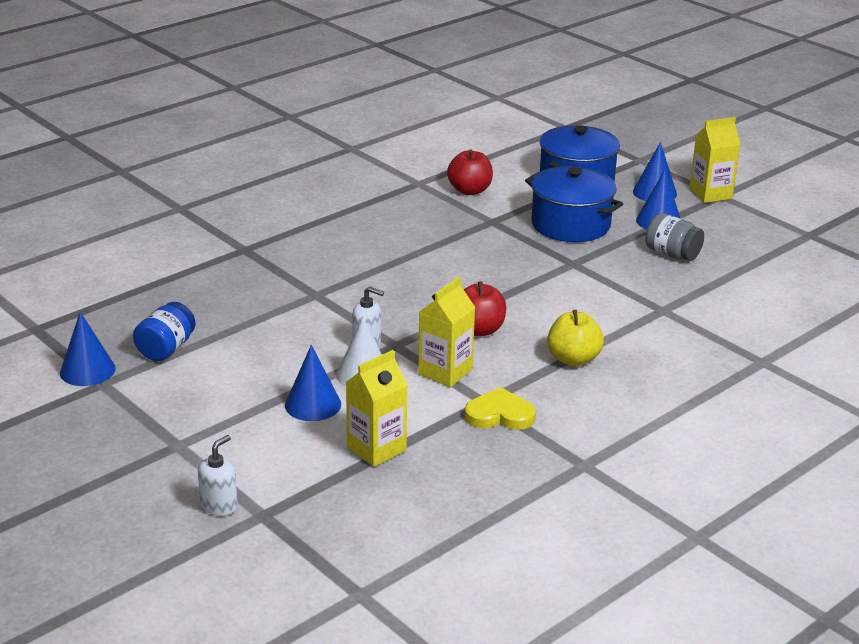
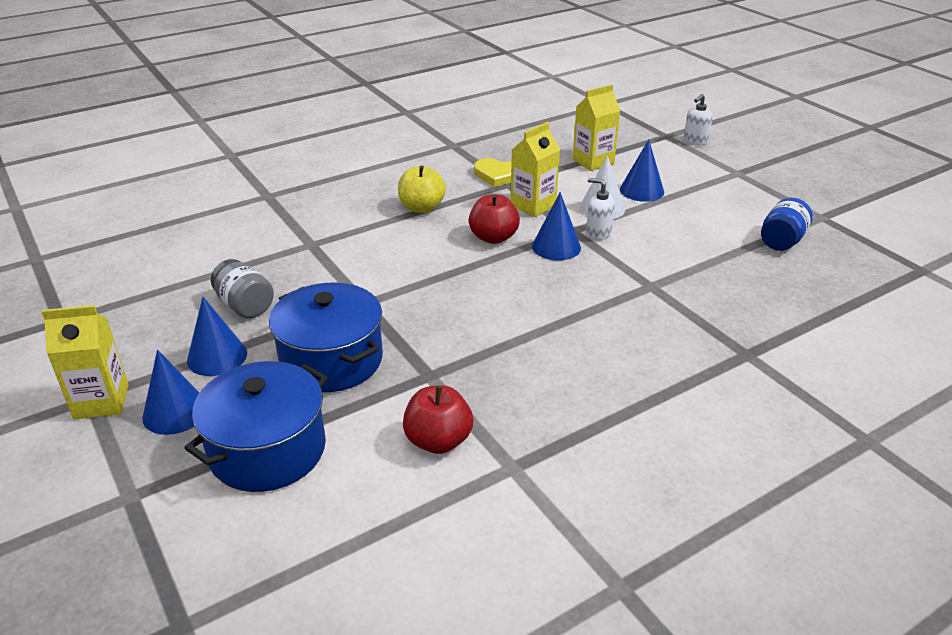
camera: 170 degrees left, 5 degrees up
(87, 370) = (842, 228): blue cone -> blue cone (556, 247)

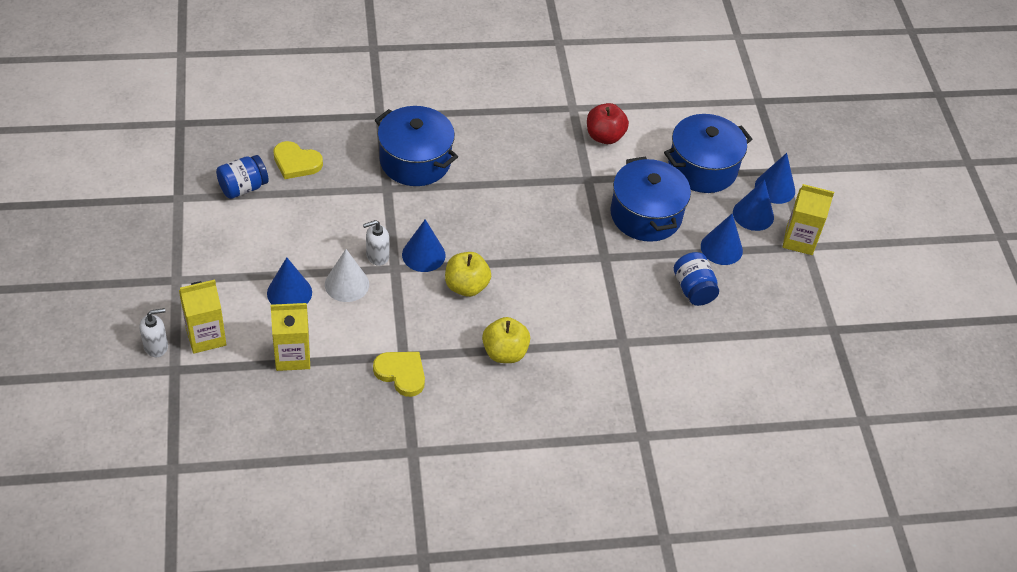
camera: 160 degrees left, 15 degrees up
(141, 462) = (775, 188): none -> blue cone
(245, 306) = (693, 289): grey jar -> blue jar
(493, 238) = (466, 286): red apple -> yellow apple
(533, 206) = (403, 313): yellow carton -> yellow carton (206, 336)
(598, 233) = (377, 256): white soap dispenser -> white soap dispenser turned 105 degrees clockwise
(651, 321) = (415, 161): none -> blue pot
(766, 276) = (296, 162): none -> yellow heart

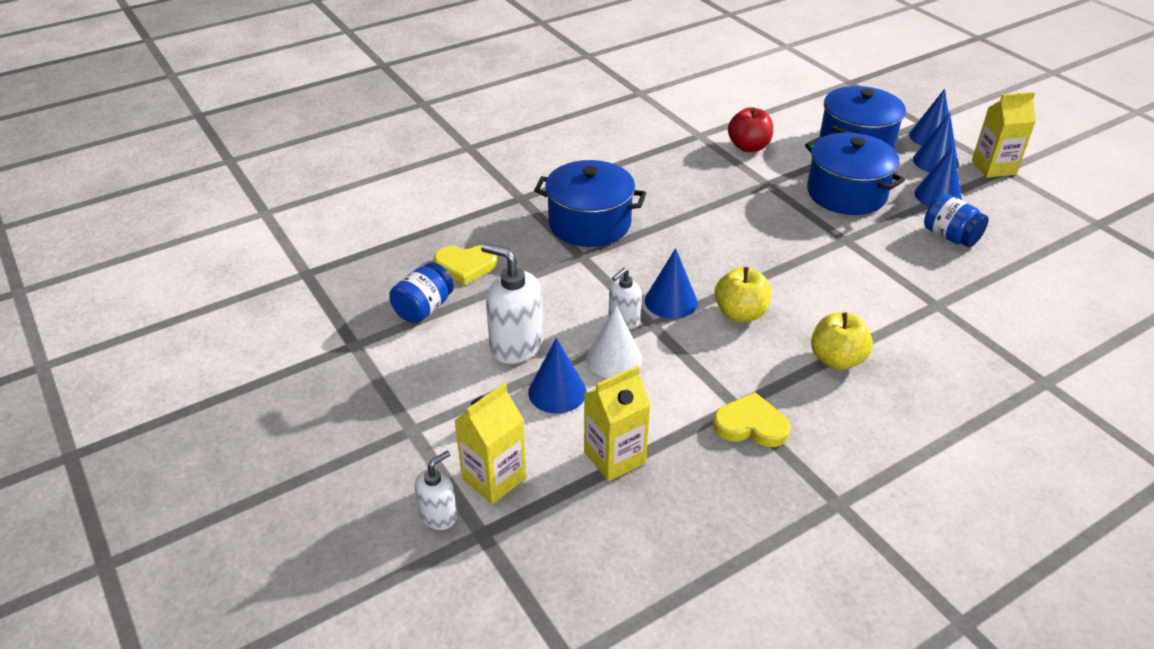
camera: 20 degrees left, 10 degrees down
(286, 244) = (516, 345): none -> white soap dispenser

